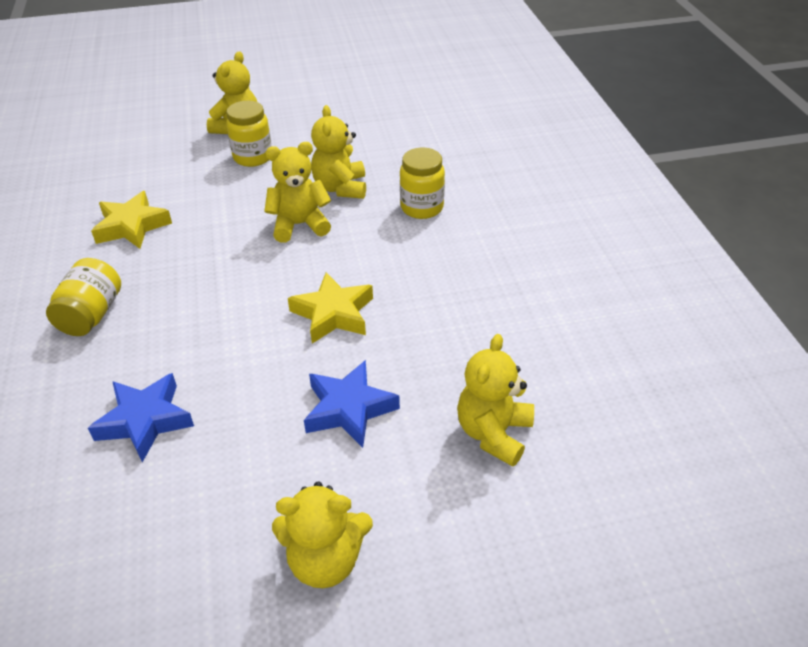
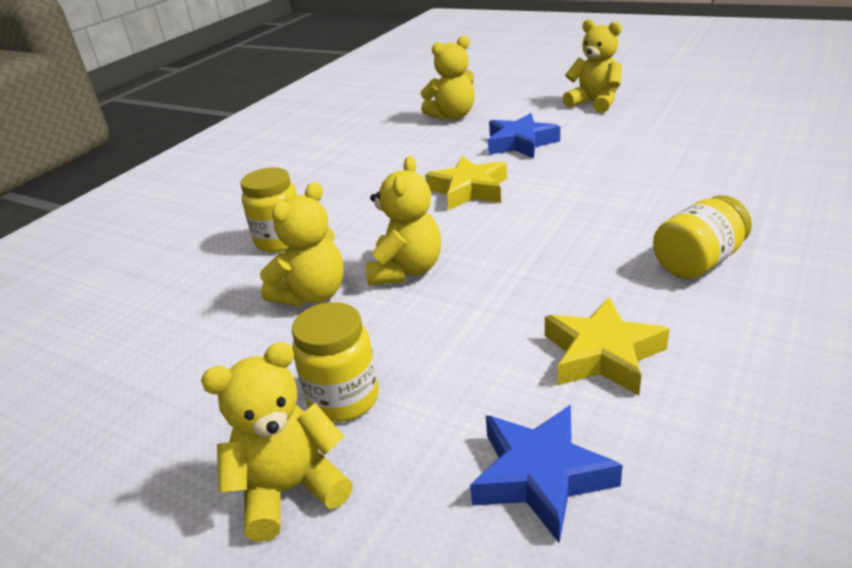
camera: 135 degrees left, 10 degrees down
(145, 421) = (673, 174): blue star -> blue star (541, 476)
(299, 225) = (406, 270): yellow teddy bear -> yellow teddy bear turned 105 degrees counterclockwise

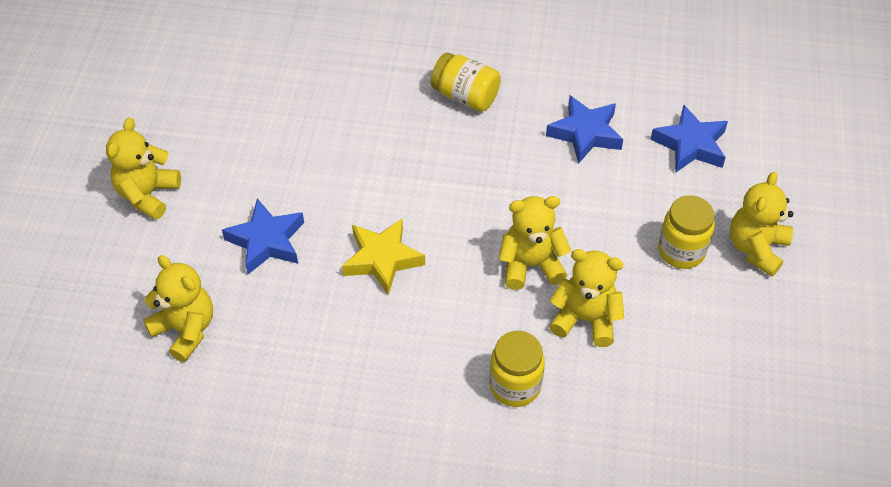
camera: 115 degrees left, 20 degrees up
(290, 490) = (756, 248): yellow teddy bear -> yellow teddy bear turned 75 degrees clockwise
(602, 354) = (585, 133): yellow star -> blue star

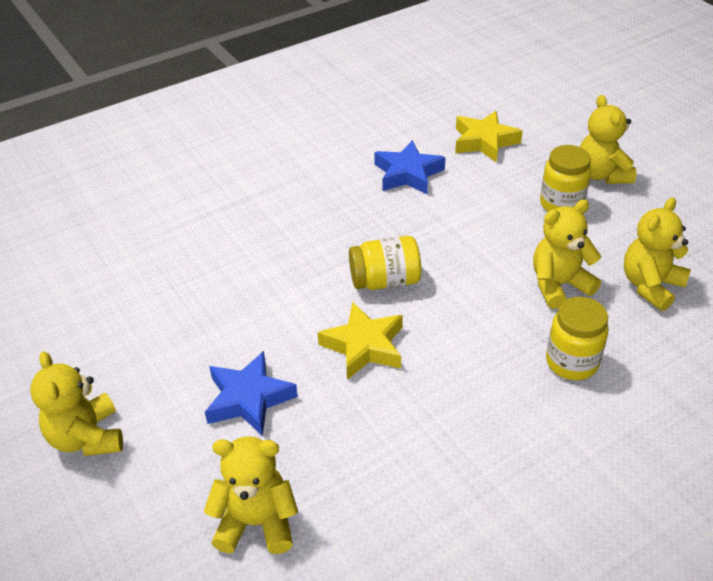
camera: 40 degrees left, 10 degrees down
(465, 96) = (291, 200): yellow jar -> yellow jar (385, 281)
(531, 265) = (478, 276): yellow teddy bear -> yellow teddy bear (650, 286)
(690, 145) = (484, 141): blue star -> yellow star

